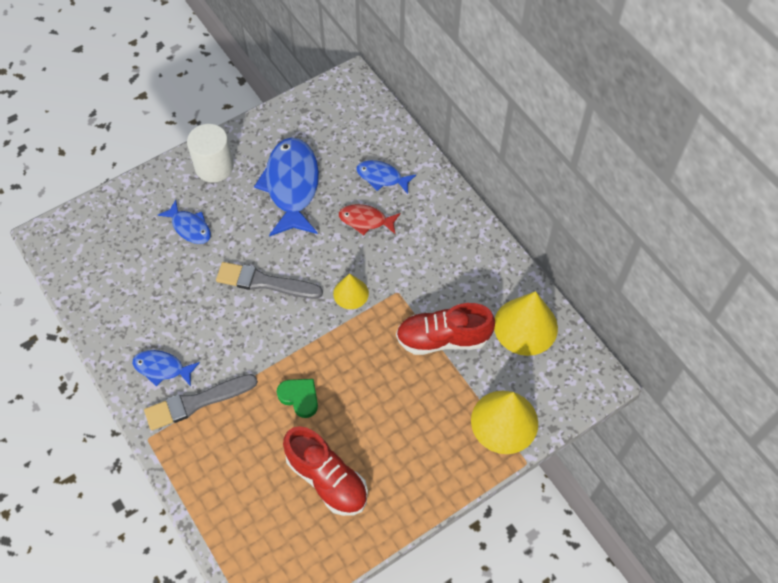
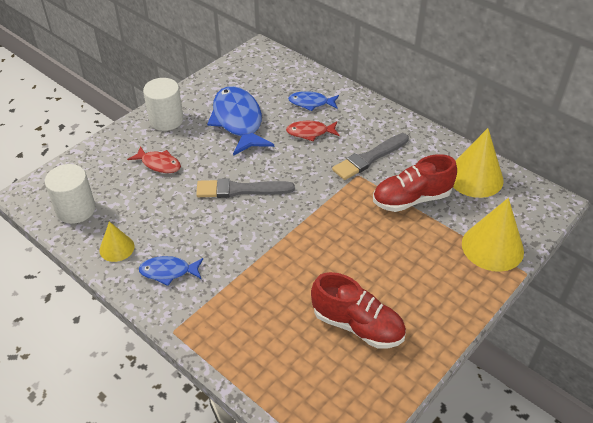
camera: 15 degrees left, 15 degrees down
(90, 268) = (76, 209): none -> white cylinder
(190, 227) = (159, 164): blue fish -> red fish
(197, 402) = (211, 291): grey brush -> grey brush (369, 158)
(299, 397) = (305, 267): green heart -> none
(351, 293) = (319, 183): yellow cone -> yellow cone (117, 248)

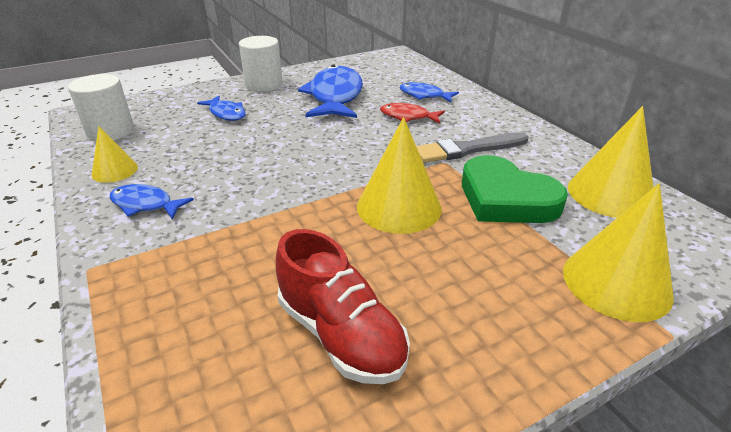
camera: 20 degrees right, 10 degrees down
(159, 164) = (226, 113): red fish -> blue fish
(240, 190) = (293, 148): grey brush -> none
(346, 225) = (399, 207): none -> yellow cone
(411, 199) = (506, 198): red shoe -> green heart

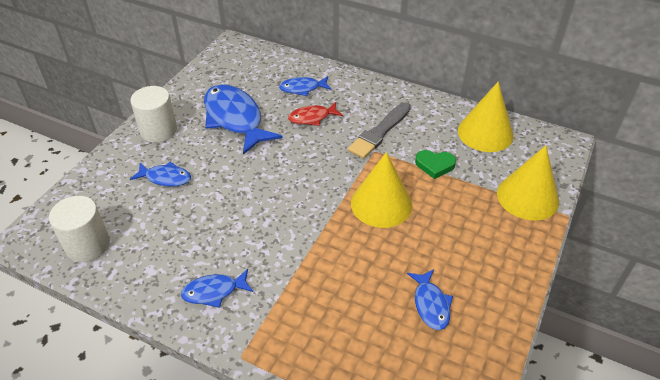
camera: 35 degrees left, 10 degrees up
(114, 170) = (148, 278): yellow cone -> none
(341, 334) = (431, 304): red shoe -> blue fish
(506, 198) = (434, 165): green heart -> green heart, size x0.53

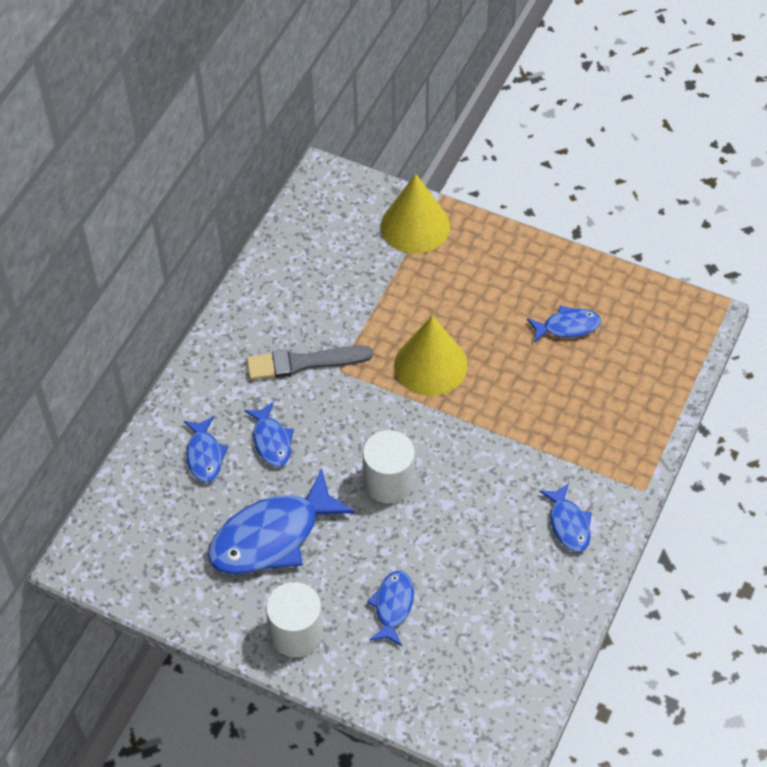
camera: 90 degrees left, 10 degrees up
(88, 245) = (511, 673): white cylinder -> white cylinder (389, 482)
(312, 118) = (271, 441): red fish -> blue fish
(379, 132) = (303, 363): grey brush -> grey brush turned 135 degrees clockwise
(434, 165) = (365, 308): green heart -> none
(485, 133) = (305, 251): yellow cone -> none

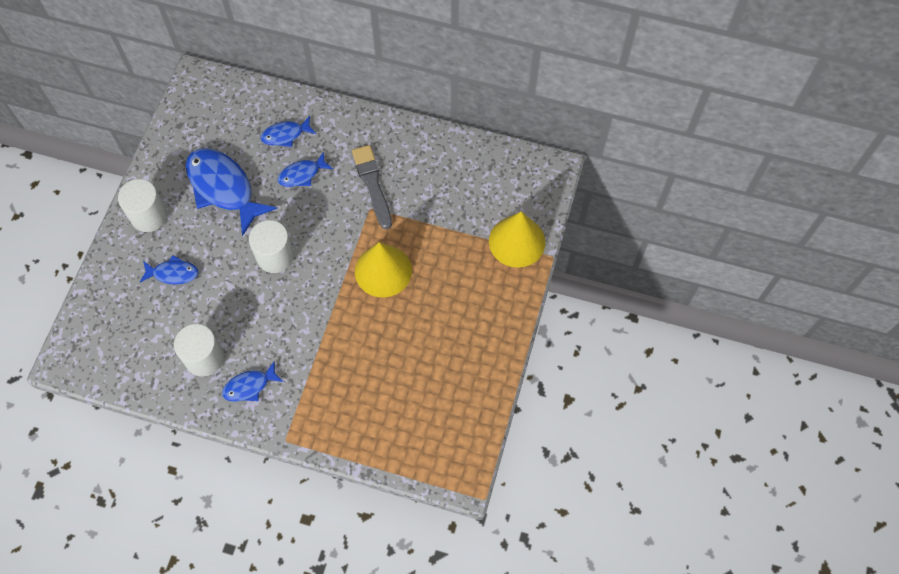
camera: 80 degrees right, 10 degrees up
(523, 574) = (204, 358): none -> white cylinder
(567, 326) = (435, 367): blue fish -> none

